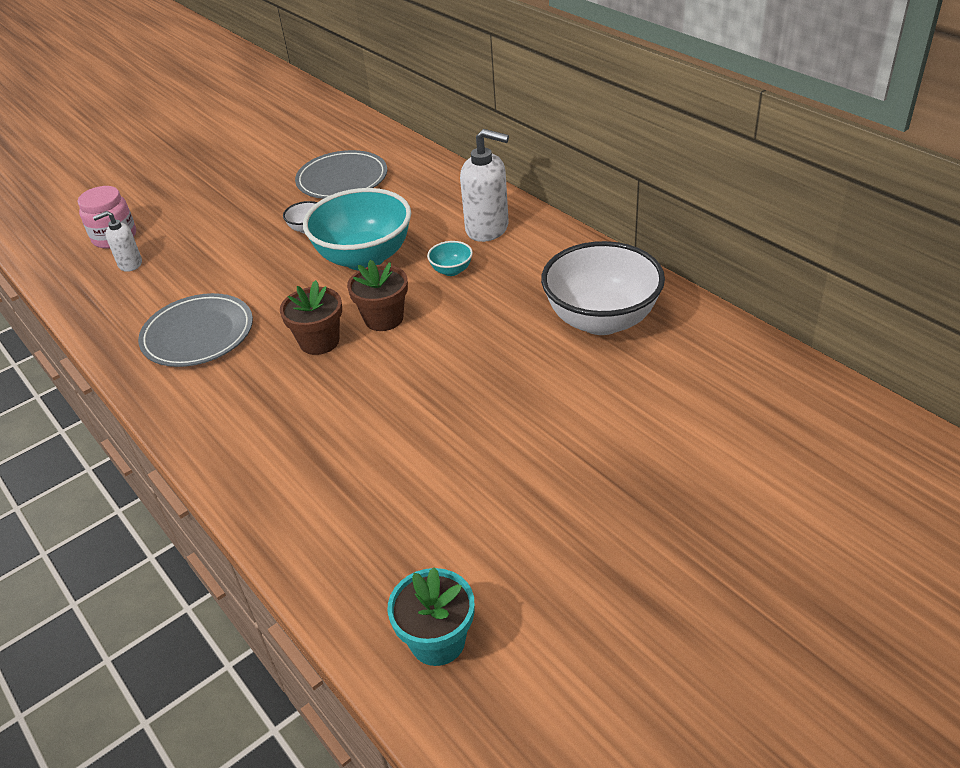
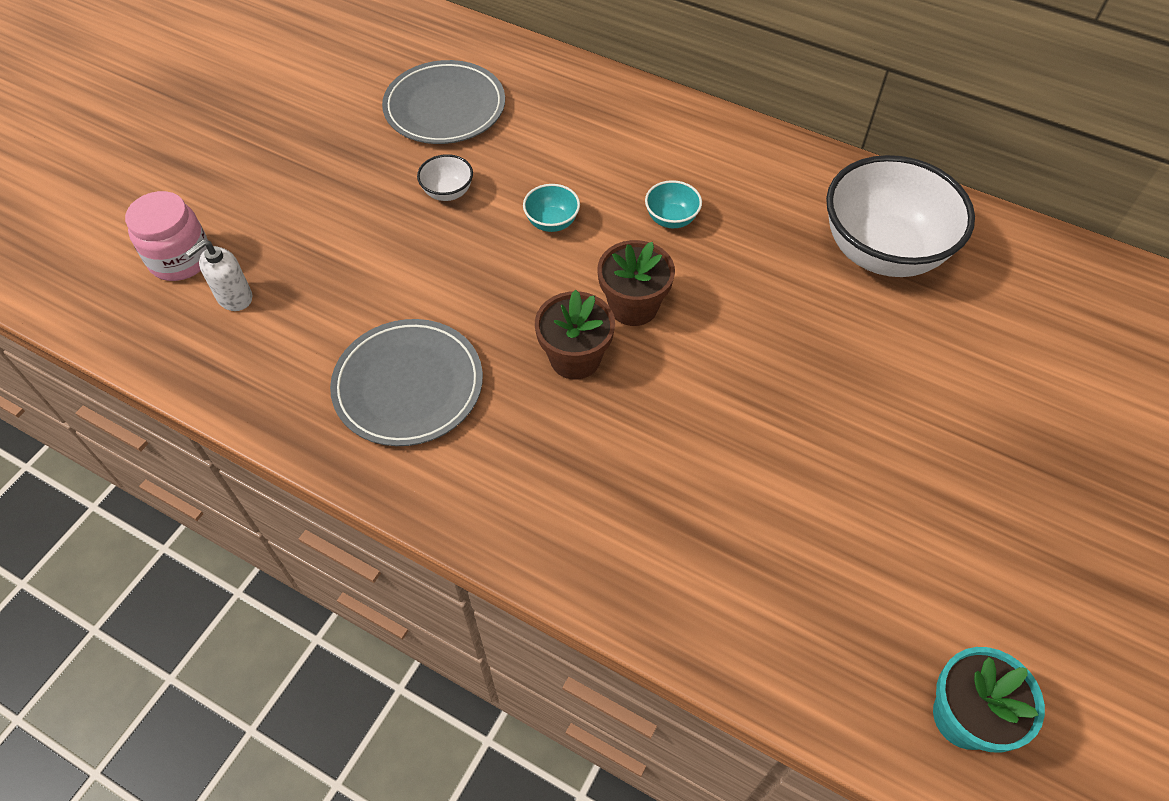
camera: 25 degrees left, 15 degrees up
(364, 258) = (552, 222): turquoise bowl -> turquoise bowl, size x0.41
(487, 229) = (676, 149): white soap dispenser -> none

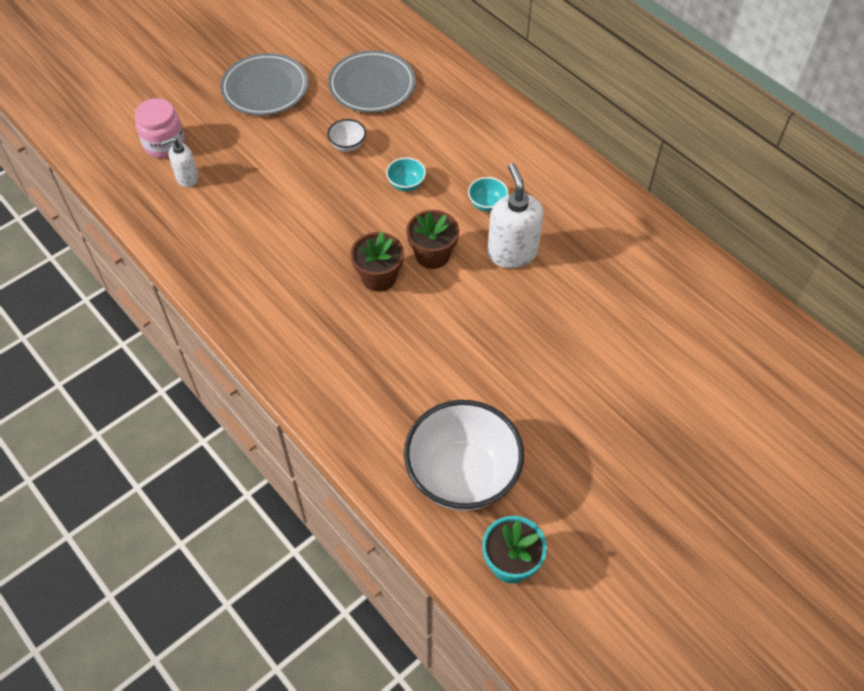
camera: 20 degrees right, 0 degrees up
(408, 386) = (268, 264): grey plate -> grey plate (265, 88)
(736, 272) = (512, 252): none -> white soap dispenser
(882, 251) = (621, 267): white bowl -> white bowl (462, 475)

